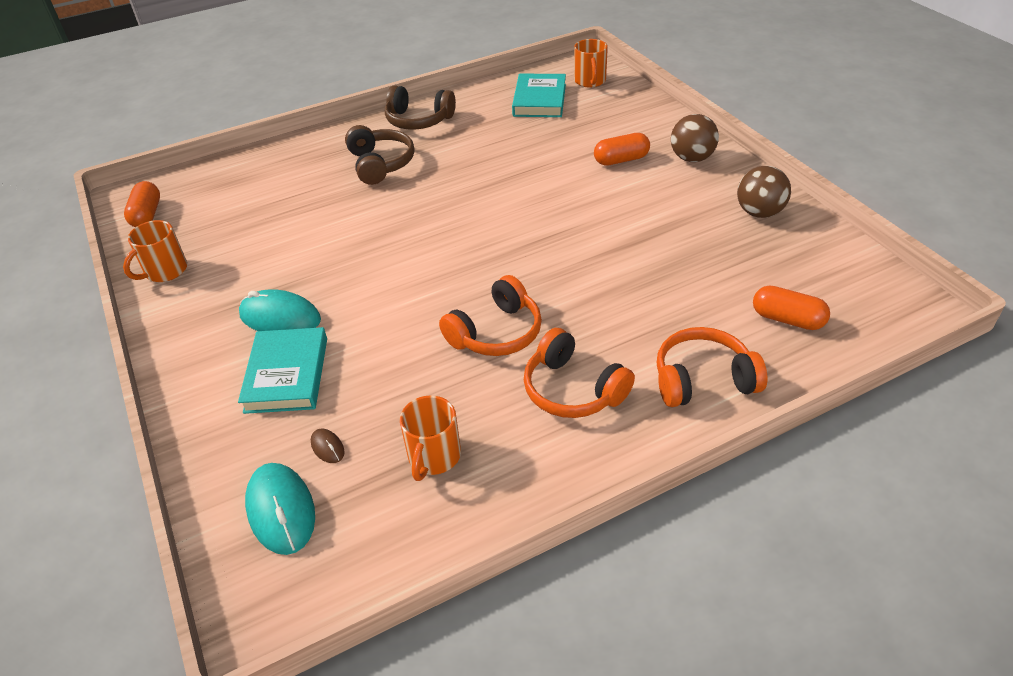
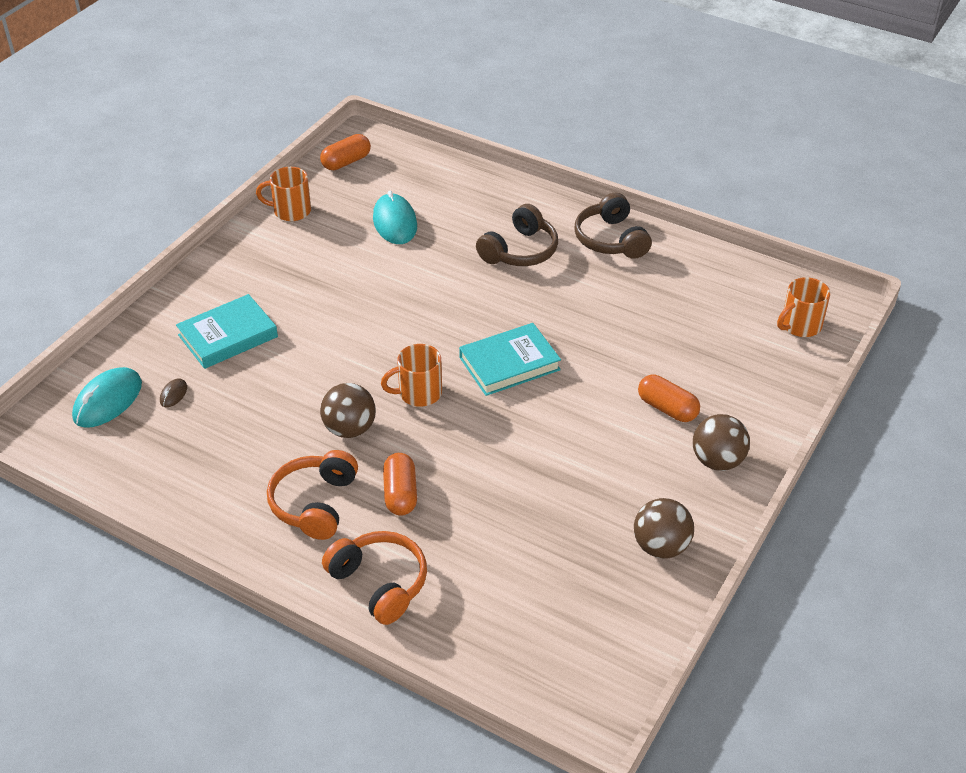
camera: 55 degrees right, 0 degrees up
(280, 317) = (283, 299): turquoise mouse -> turquoise mouse (395, 222)
(433, 456) = (197, 454): orange mug -> orange mug (418, 393)
(496, 332) = (350, 429): orange headphones -> brown ball
(539, 100) = (725, 304): turquoise book -> turquoise book (509, 364)
(787, 319) = (502, 618): orange capsule -> orange capsule (400, 494)

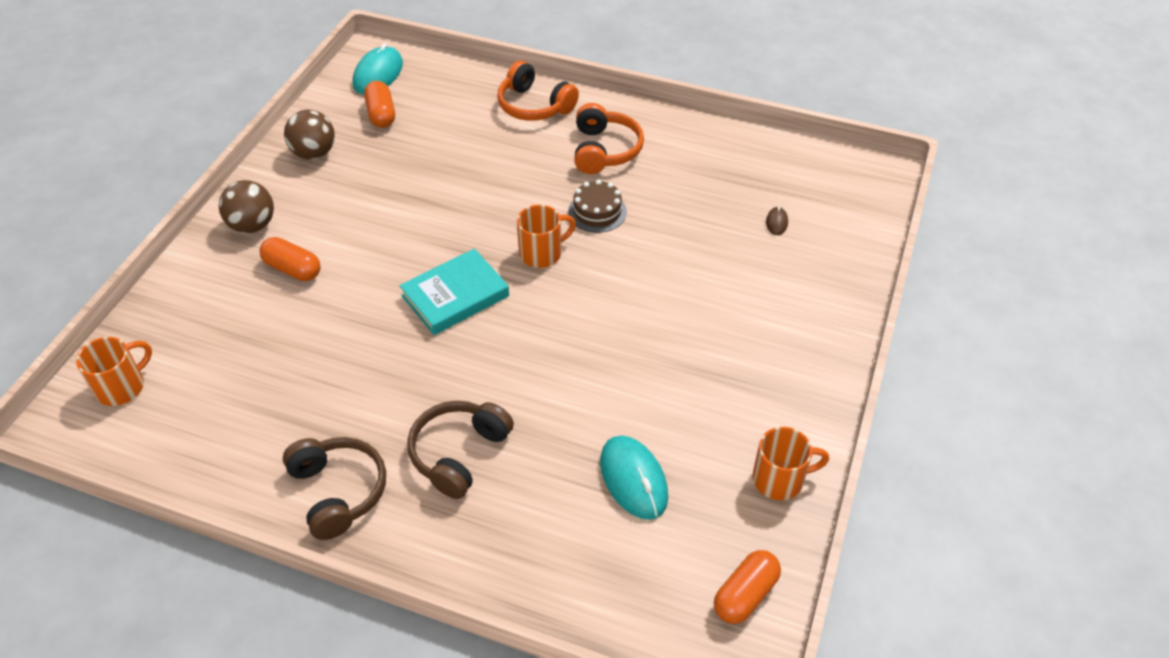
camera: 170 degrees right, 5 degrees up
(108, 401) = (833, 209): turquoise mouse -> turquoise mouse (378, 74)
(228, 336) = (760, 288): turquoise book -> none
(350, 429) = (597, 212): brown ball -> brown cake
(400, 494) = (535, 166): orange capsule -> orange capsule (381, 114)

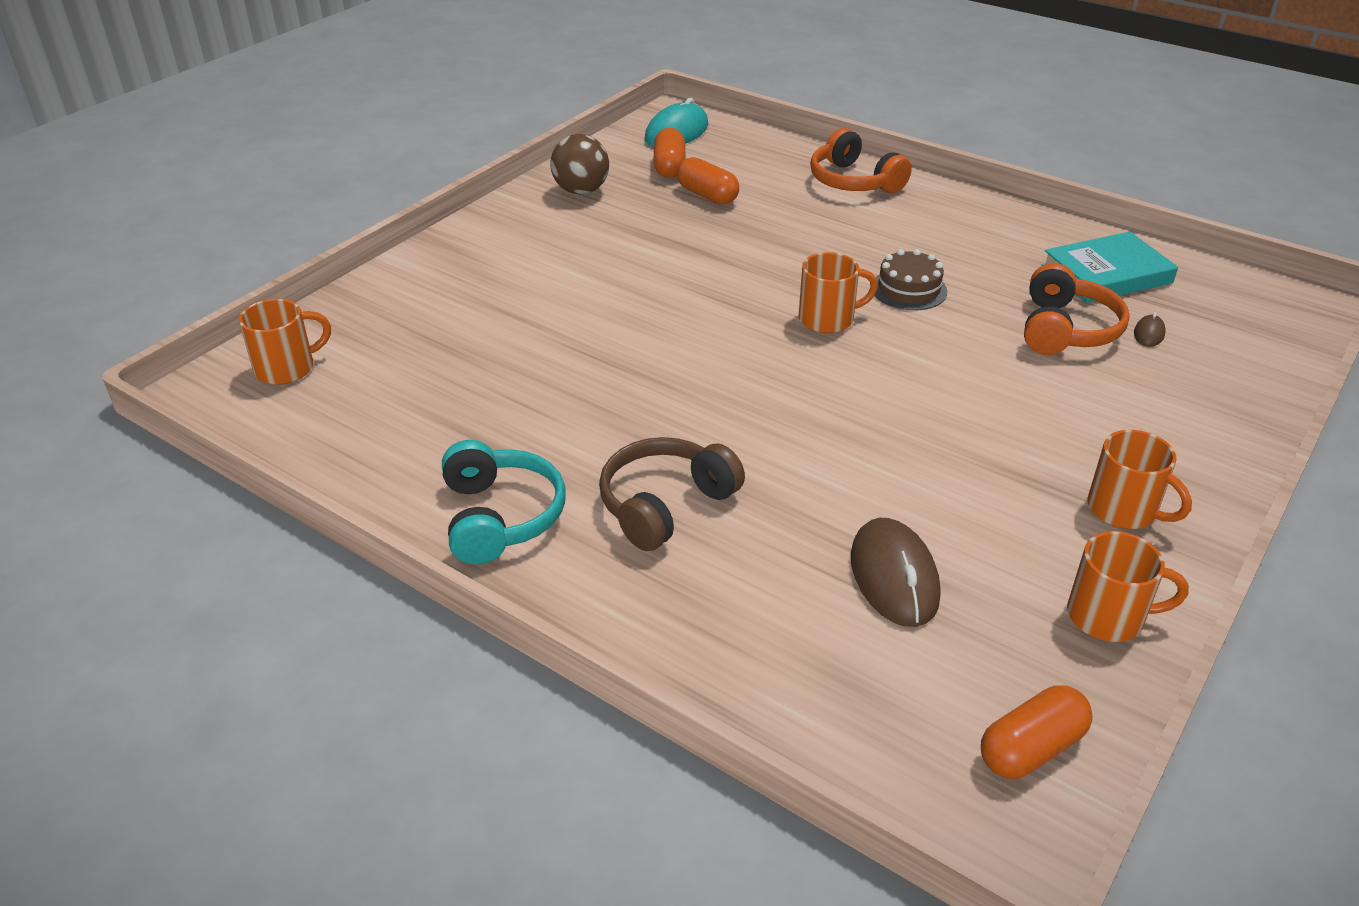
camera: 15 degrees right, 10 degrees down
(252, 225) = (489, 244): brown ball -> none
(293, 269) = (521, 290): orange capsule -> orange capsule (707, 195)
(338, 492) = (500, 517): brown headphones -> turquoise headphones
(455, 296) = (707, 344): turquoise book -> turquoise book (1106, 274)
(604, 150) = (932, 233): orange headphones -> orange headphones (1065, 329)
(633, 479) = (894, 577): turquoise mouse -> brown mouse
(779, 387) = (1124, 510): none -> orange mug

